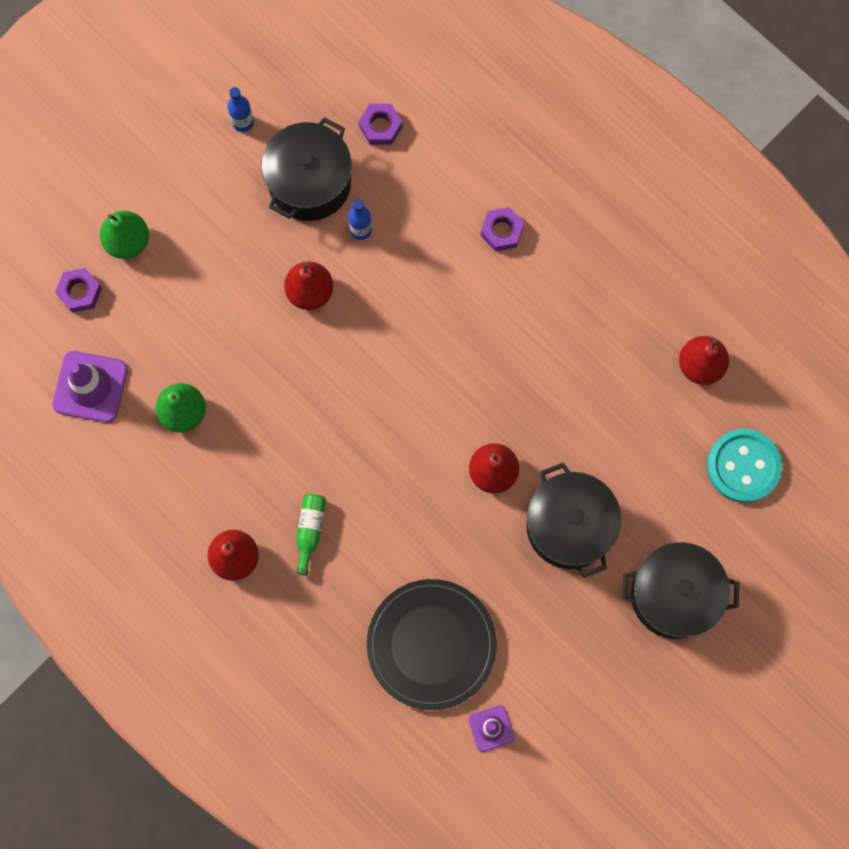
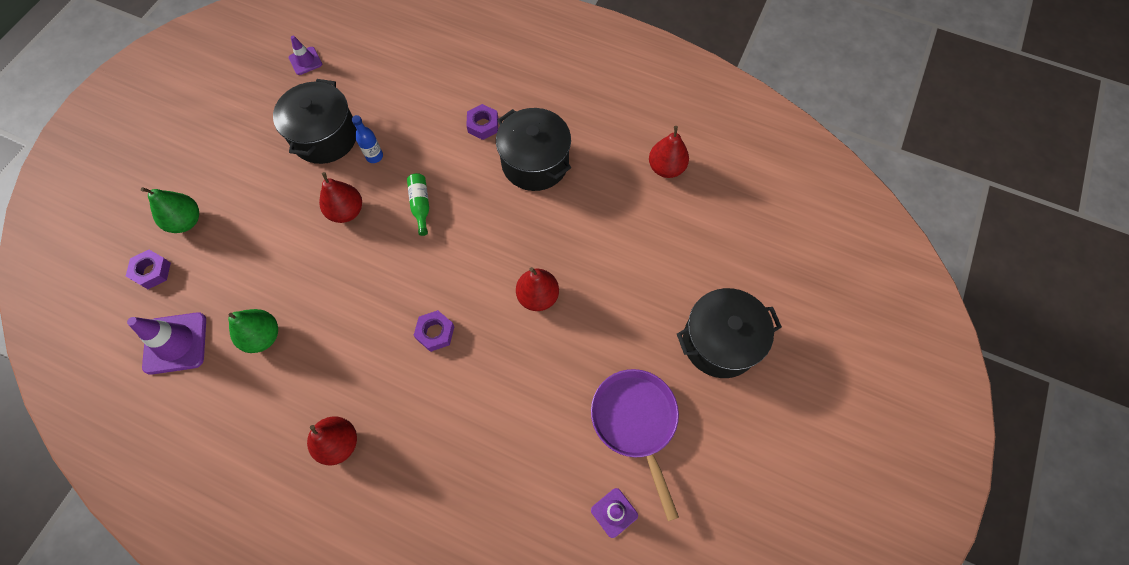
camera: 20 degrees left, 10 degrees down
(243, 122) = (261, 112): blue bottle -> none
(310, 531) = (399, 396): green bottle -> green bottle (420, 205)
(312, 64) = (305, 61): none -> purple traffic cone
(380, 127) = (369, 85): purple nut -> purple nut (435, 333)
(431, 644) = (536, 457): black plate -> none
(548, 647) = (635, 422): none -> purple pan
(569, 526) = (615, 317): black pot -> black pot (535, 163)
(743, 466) = (729, 227): turquoise button -> none

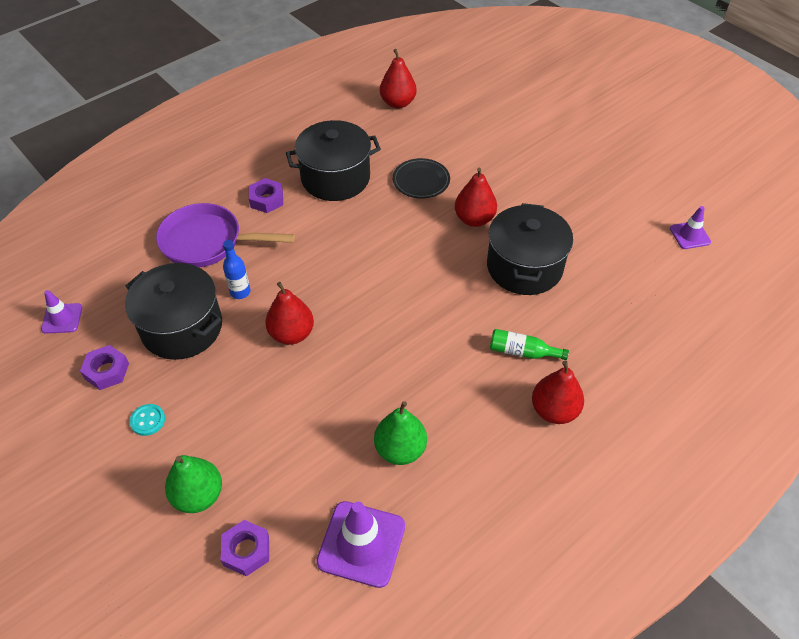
camera: 65 degrees left, 15 degrees down
(236, 159) = (148, 420): none -> turquoise button
(420, 205) = (325, 272): green bottle -> green bottle (522, 352)
(435, 333) = (472, 301): purple nut -> purple nut (107, 371)
(566, 232) = (421, 181): none -> black plate
(635, 422) = (618, 197): purple pan -> purple pan (207, 242)
(720, 342) = (571, 129): black pot -> black pot (524, 267)

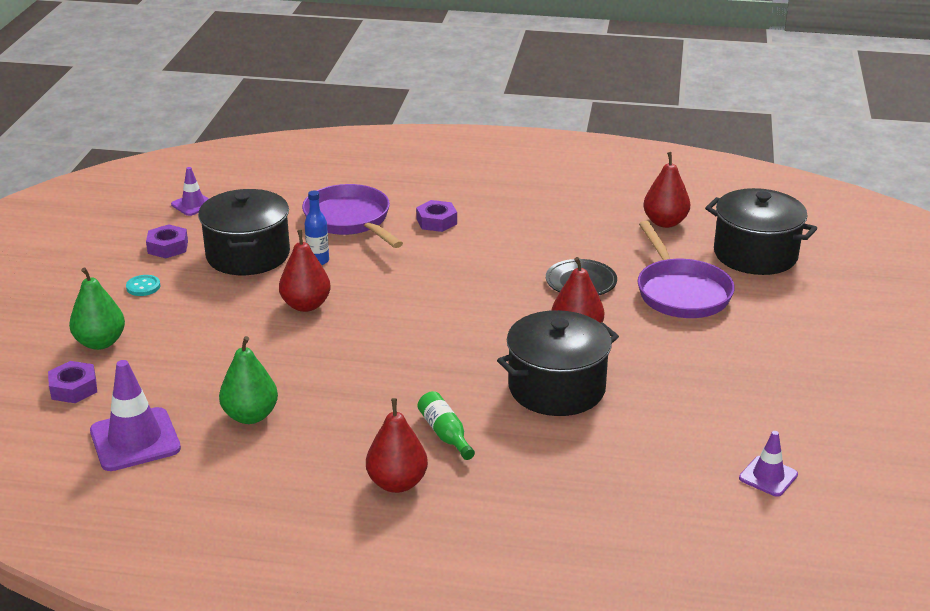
camera: 50 degrees right, 20 degrees down
(335, 178) = (514, 239): black pot -> black pot (755, 254)
(480, 148) = (681, 292): none -> purple pan

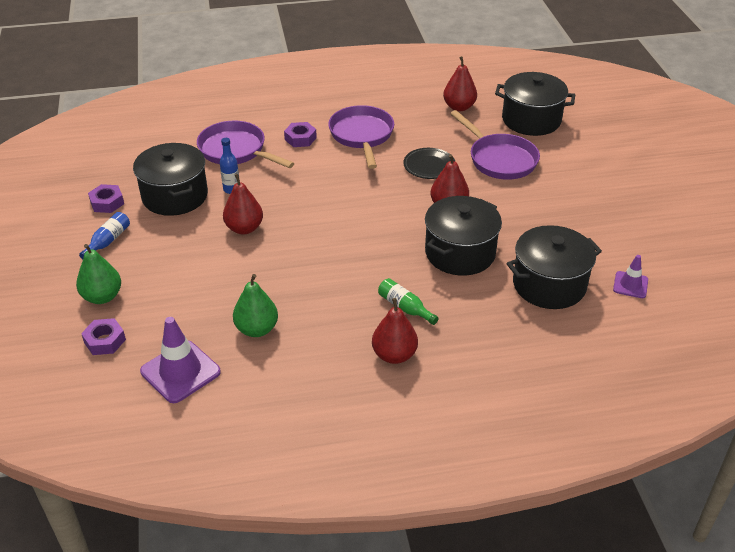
camera: 20 degrees left, 10 degrees up
(143, 287) = (108, 241): turquoise button -> blue bottle
(193, 205) = (105, 162): purple traffic cone -> none
(516, 232) = (362, 136): none -> purple pan
(653, 451) = (549, 285): none -> black pot

